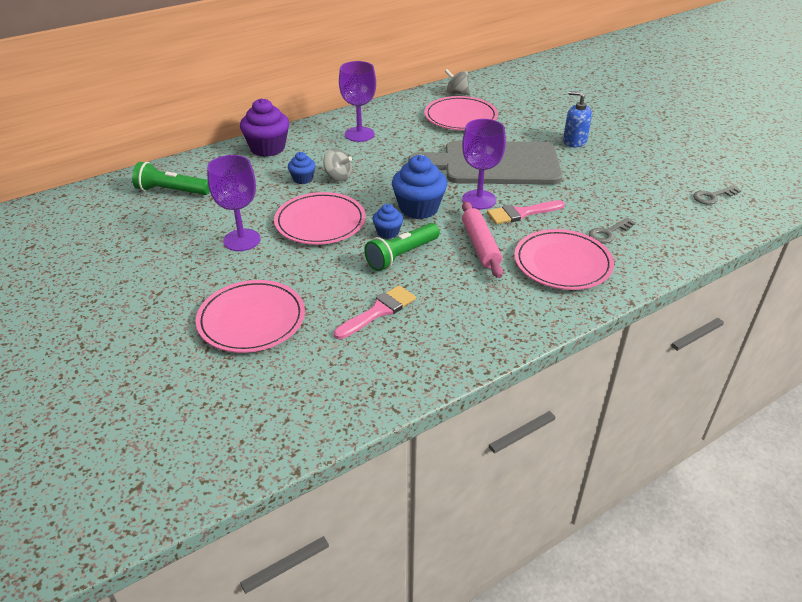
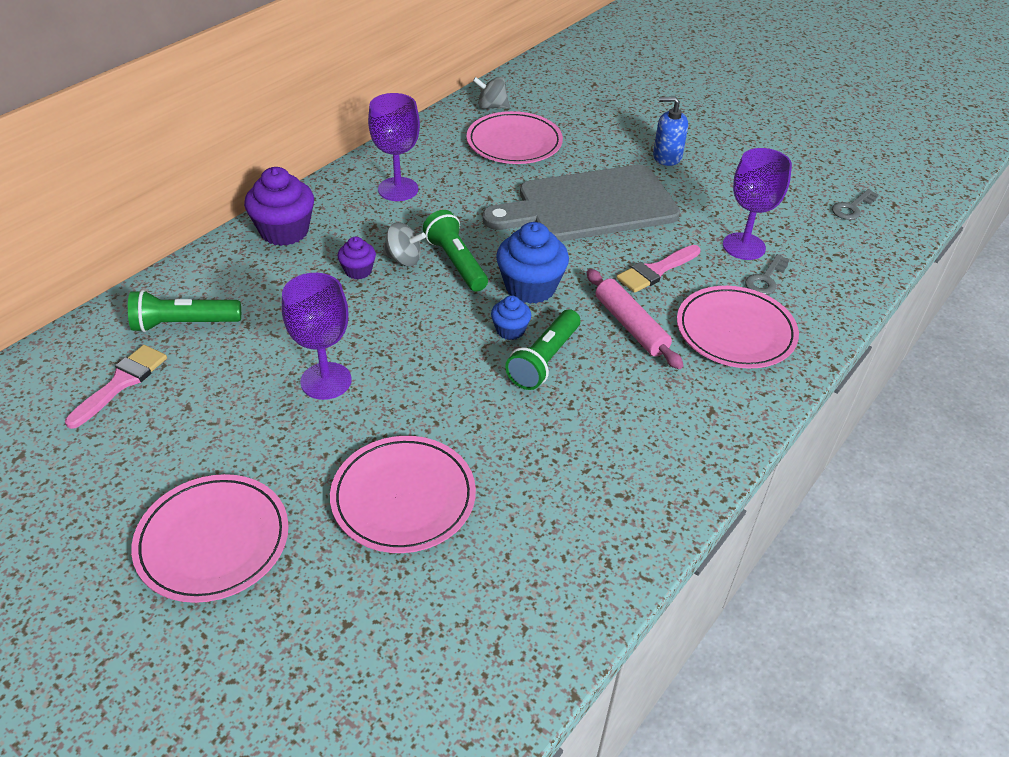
camera: 20 degrees left, 5 degrees up
(302, 179) = (358, 271): blue cupcake -> purple cupcake
(320, 222) = (416, 332): pink plate -> pink plate (213, 541)
(374, 184) = (456, 262): none -> green flashlight
(378, 311) = (557, 447): pink brush -> pink brush (121, 383)
(479, 200) = (597, 261): purple goblet -> purple goblet (744, 246)

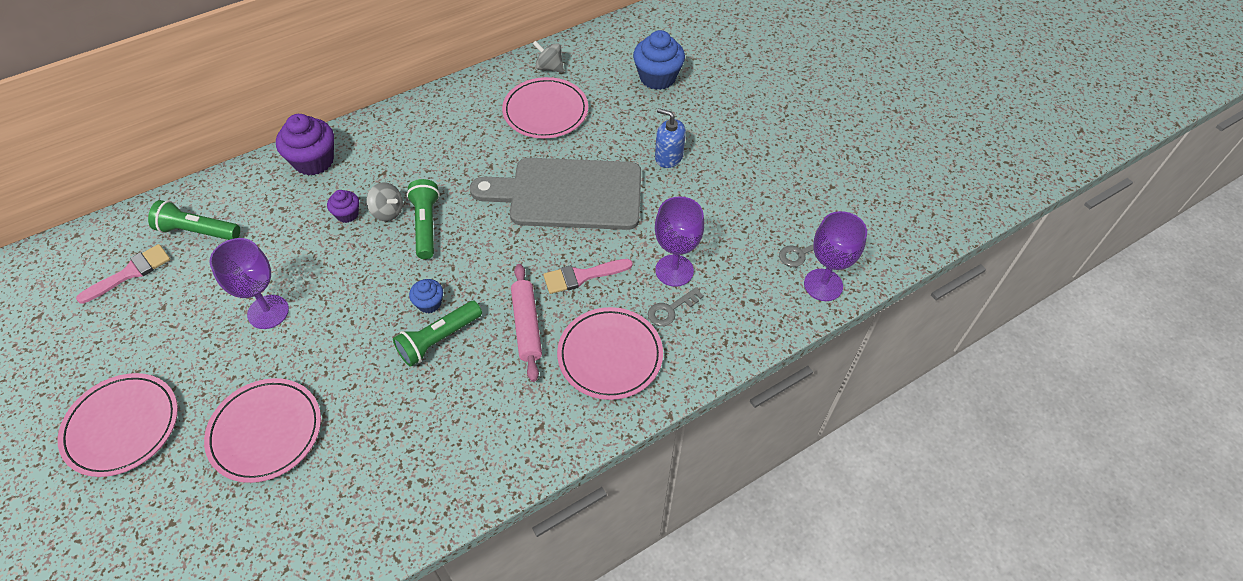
camera: 20 degrees right, 10 degrees up
(398, 189) = (422, 139): purple goblet -> purple goblet (823, 285)
(530, 287) = (470, 265): blue cupcake -> blue cupcake (657, 77)

